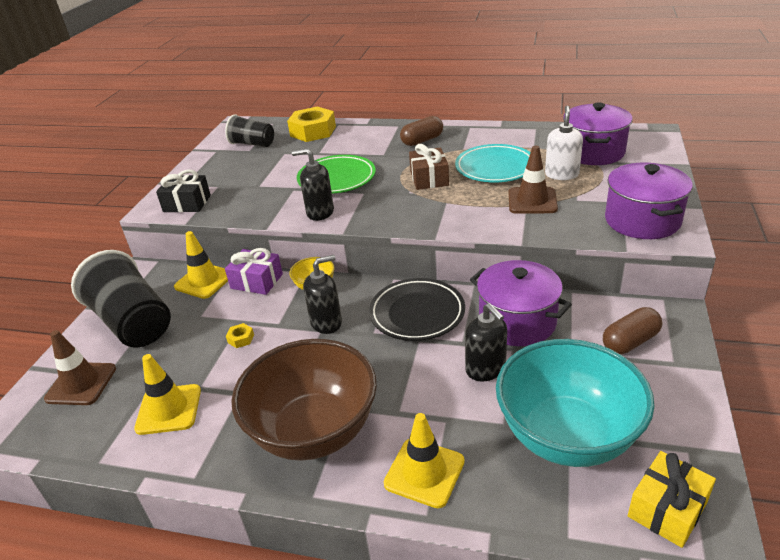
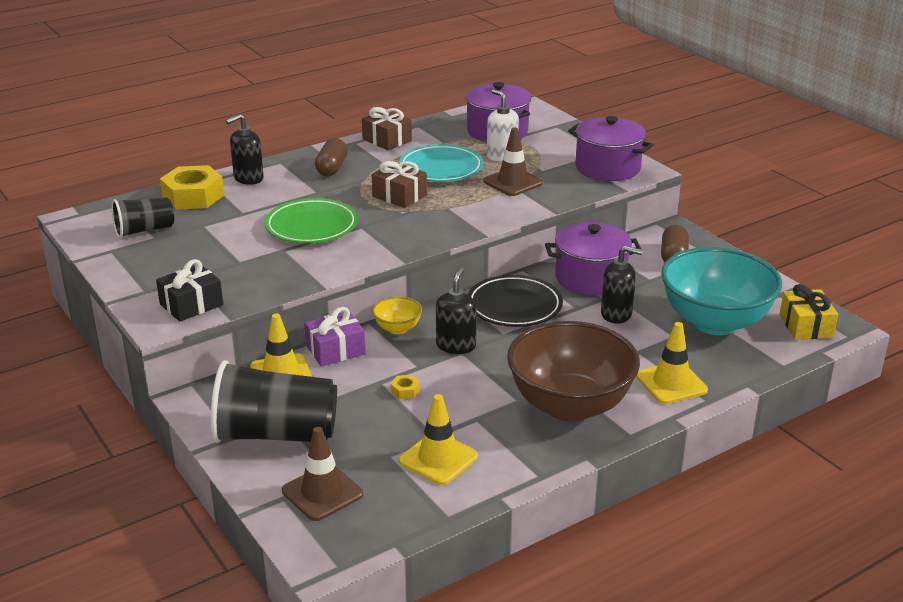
camera: 50 degrees left, 5 degrees down
(320, 212) = (352, 257): black soap dispenser -> black soap dispenser (248, 178)
(494, 132) = (387, 140): none -> brown gift

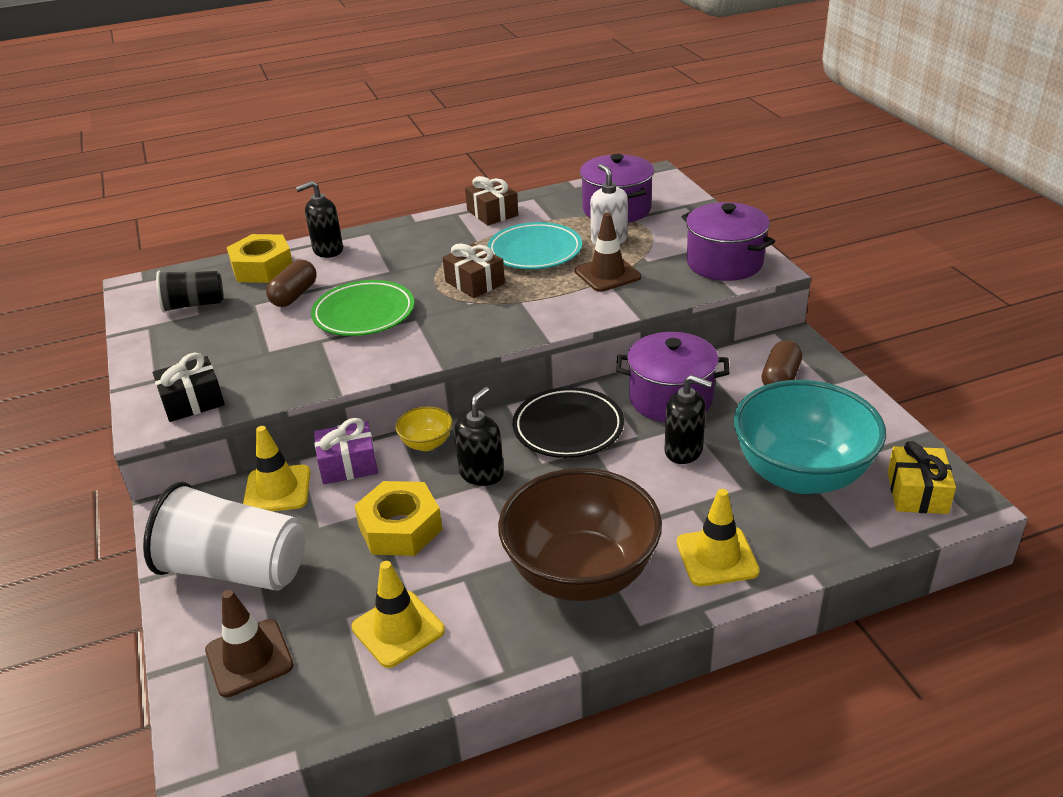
camera: 15 degrees right, 5 degrees up
(275, 434) = (235, 569): black cup -> white cup
(332, 168) = (419, 243): brown capsule -> brown capsule (294, 295)
(405, 391) = (400, 528): yellow nut -> yellow nut, size x2.48

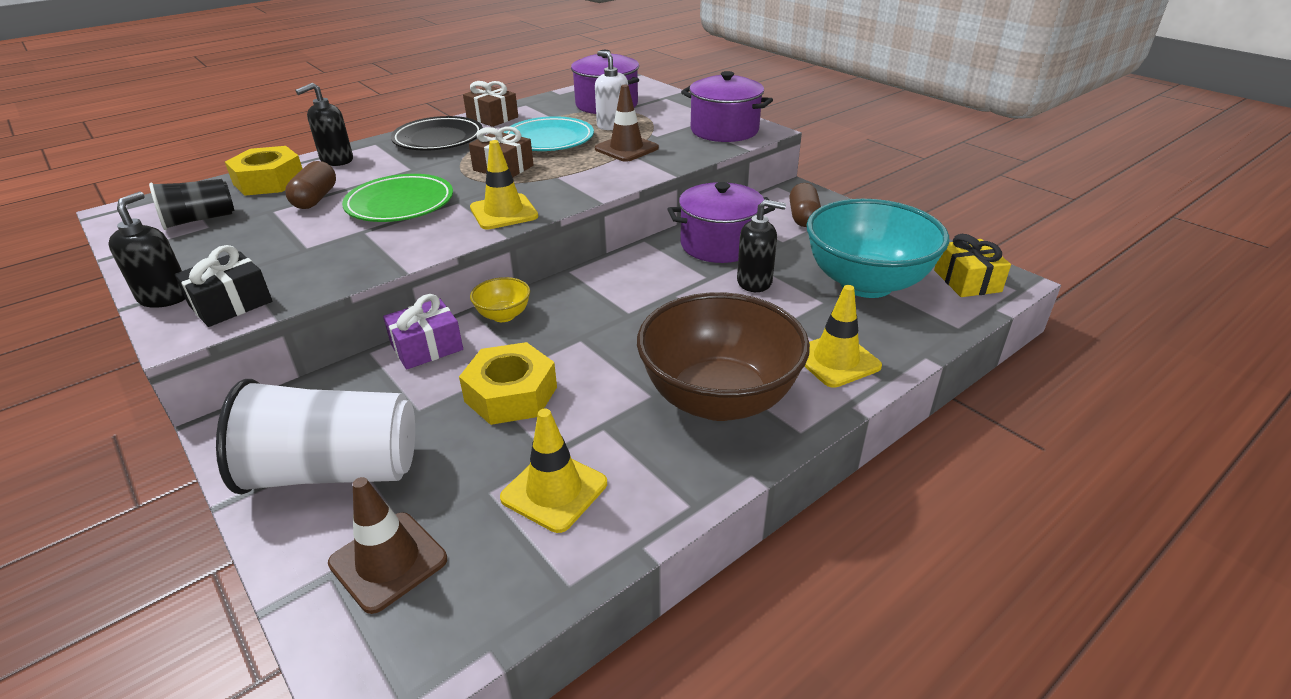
camera: 20 degrees left, 0 degrees up
(277, 489) = (355, 383): yellow traffic cone -> yellow traffic cone (504, 212)
(481, 473) = (573, 331): black soap dispenser -> black soap dispenser (165, 297)
(568, 428) = (638, 281): black plate -> black plate (438, 139)

